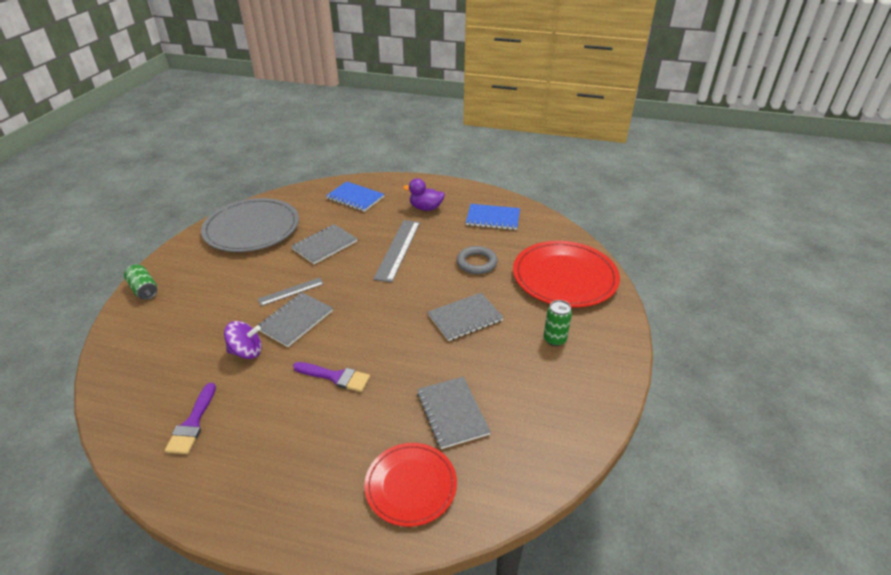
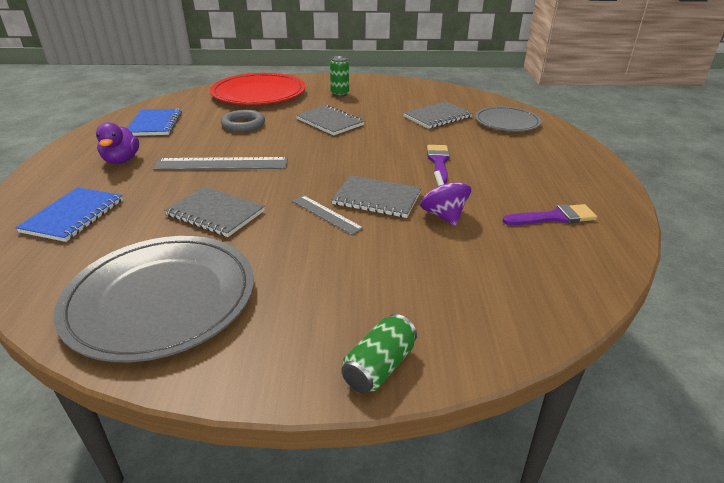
camera: 105 degrees left, 5 degrees down
(411, 485) = (507, 122): red plate -> grey plate

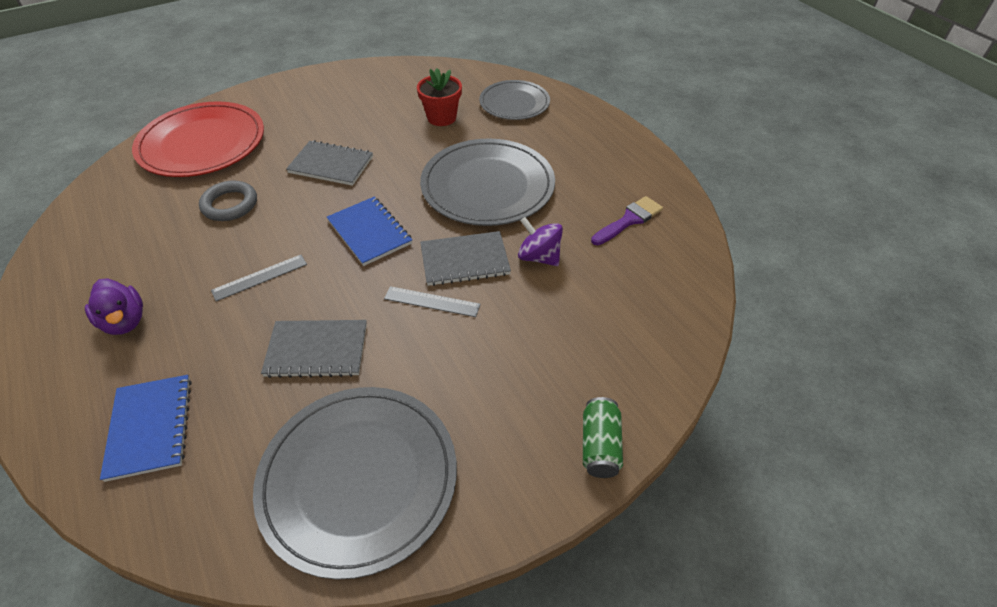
camera: 30 degrees left, 15 degrees up
(155, 124) = (109, 245): blue notebook -> blue notebook (369, 232)
(222, 164) = (260, 277): grey ruler -> grey ruler, size x0.58
(339, 94) = (306, 113): green can -> none
(437, 117) = (441, 117): grey notebook -> red flower pot
(438, 162) = (487, 186): purple brush -> grey plate

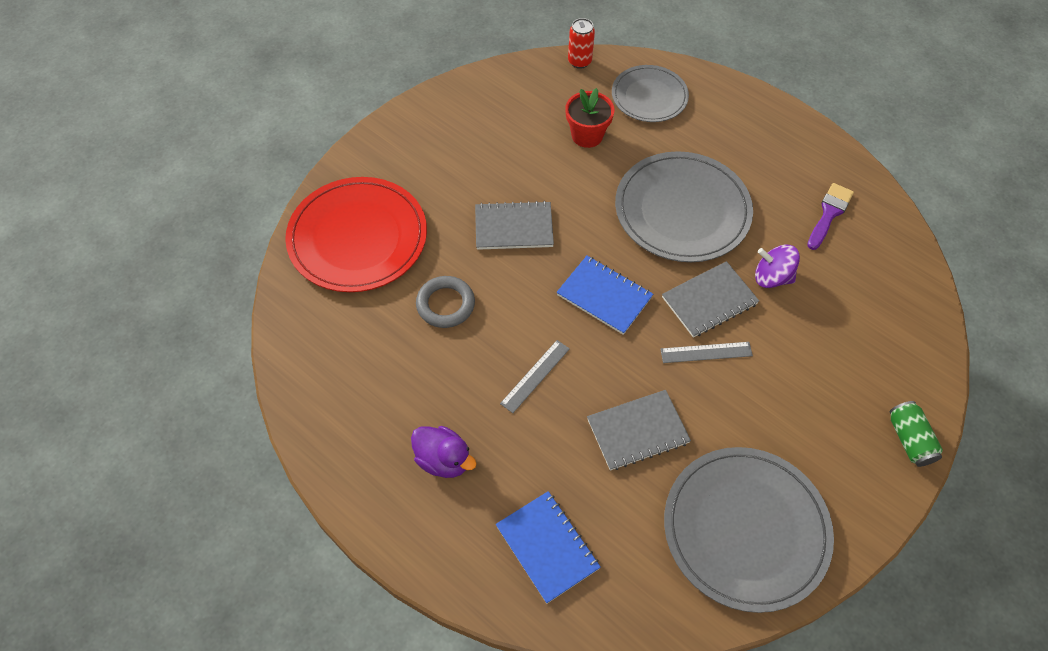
camera: 20 degrees left, 10 degrees up
(471, 70) = (579, 61): none -> red can

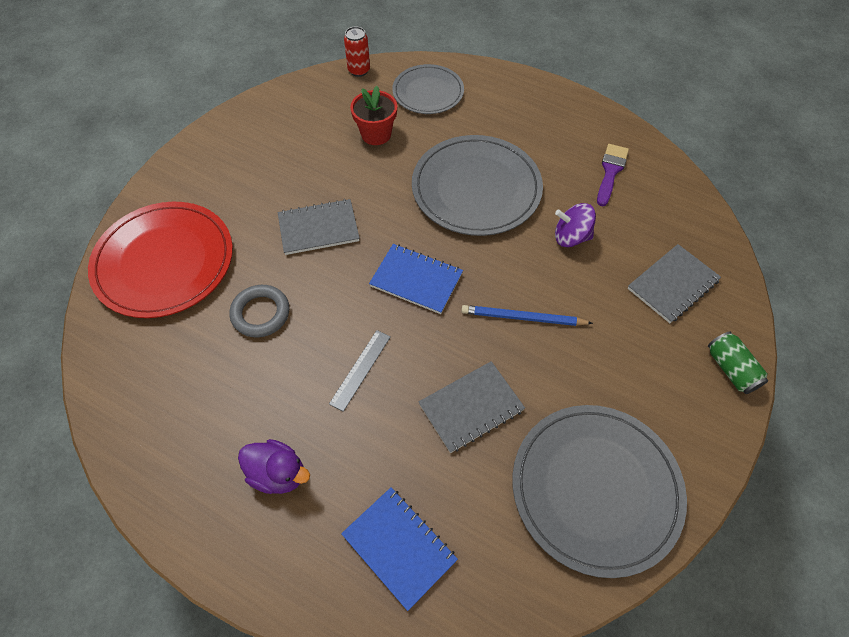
camera: 10 degrees left, 0 degrees up
(706, 352) = (523, 318): grey ruler -> blue pencil
(709, 301) = (517, 268): grey notebook -> grey notebook (672, 284)

